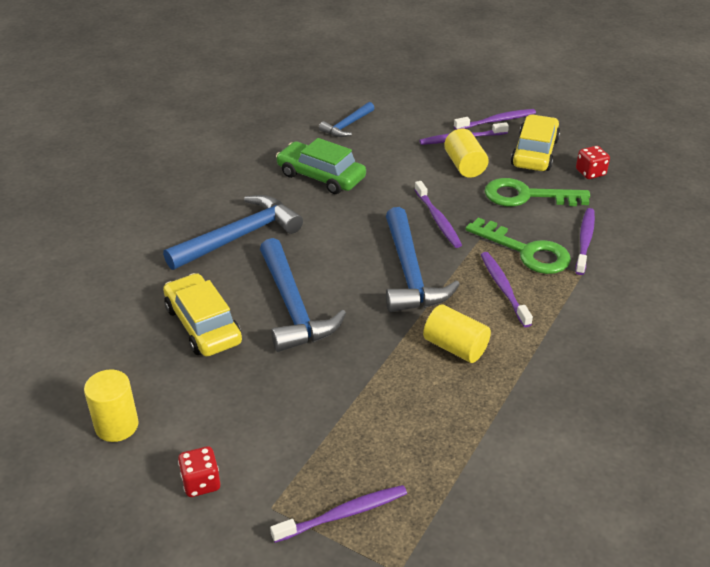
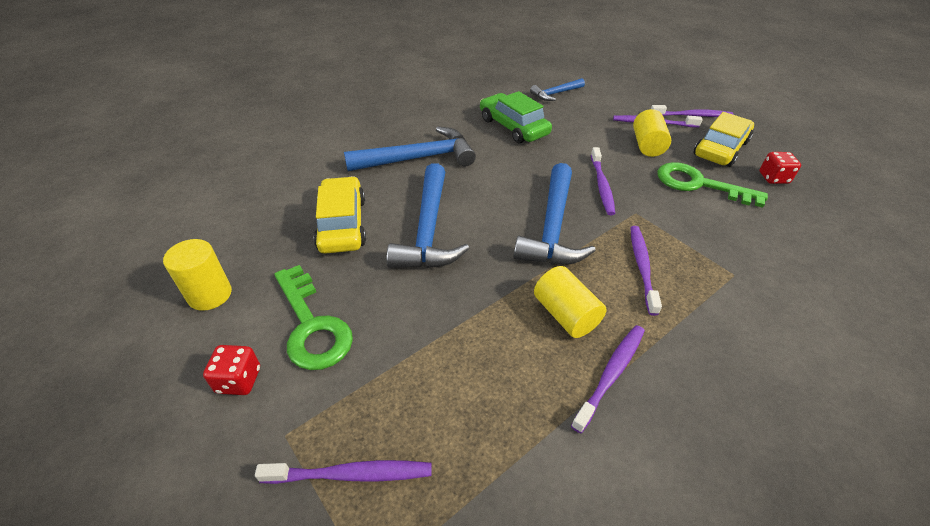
camera: 20 degrees right, 5 degrees up
(526, 251) = (680, 236): green key -> green key (312, 325)
(585, 241) = (748, 241): purple toothbrush -> purple toothbrush (611, 374)

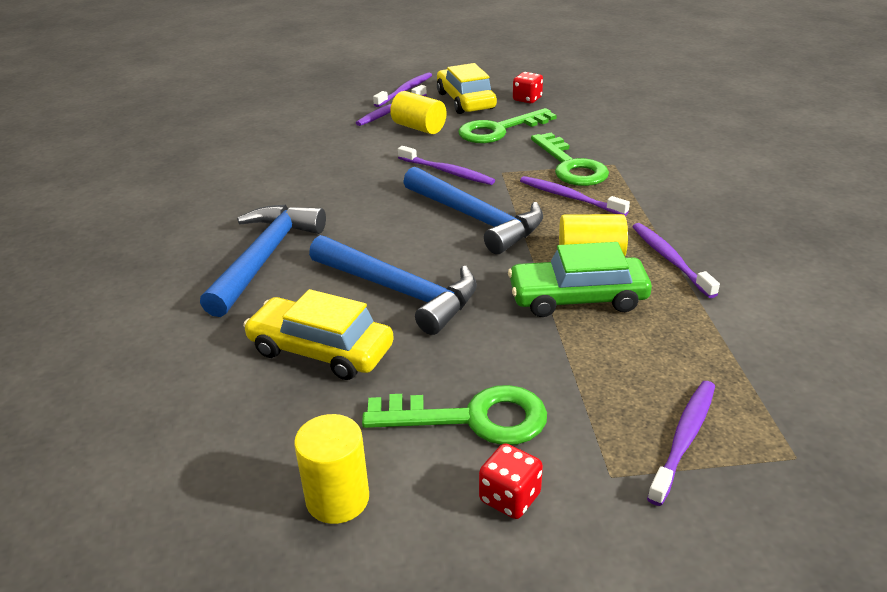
camera: 55 degrees left, 10 degrees down
(513, 127) = (291, 180): green car -> green car (577, 298)
(555, 94) = (269, 135): blue hammer -> none
(694, 248) = (571, 166): none -> green key

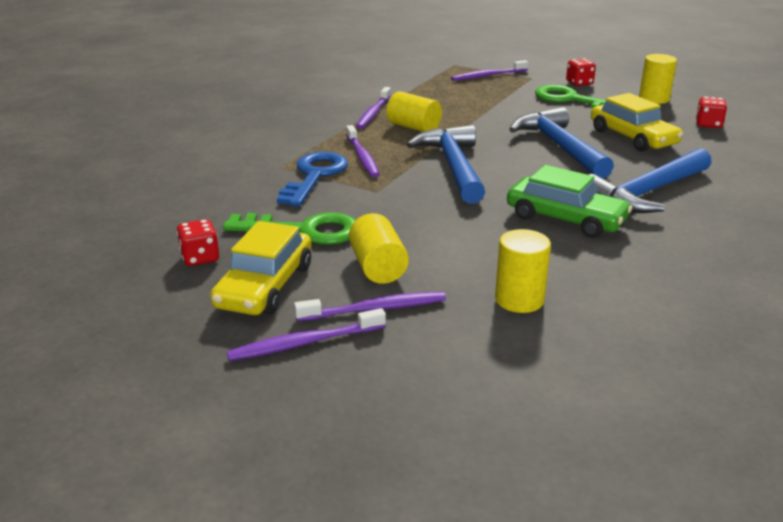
camera: 145 degrees left, 5 degrees down
(217, 441) = (708, 124): none -> red dice
(313, 140) = (519, 299): none -> yellow cylinder
(447, 172) = (422, 207): purple toothbrush -> none
(571, 166) = (314, 176): green key -> blue key
(577, 298) = (456, 115): green car -> green car (565, 219)

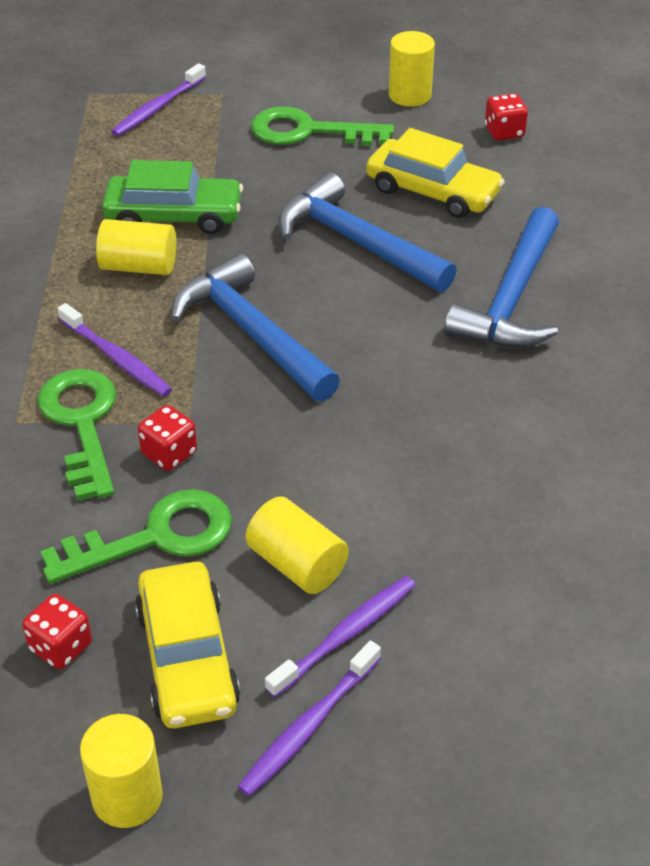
camera: 30 degrees left, 15 degrees up
(314, 176) = (81, 423): blue key -> green key
(373, 113) = (57, 253): purple toothbrush -> none
(519, 299) = (489, 547): yellow cylinder -> yellow cylinder (127, 797)
(565, 219) = (451, 384): green car -> green car (174, 216)
(579, 83) = (294, 87): red dice -> red dice (169, 453)

